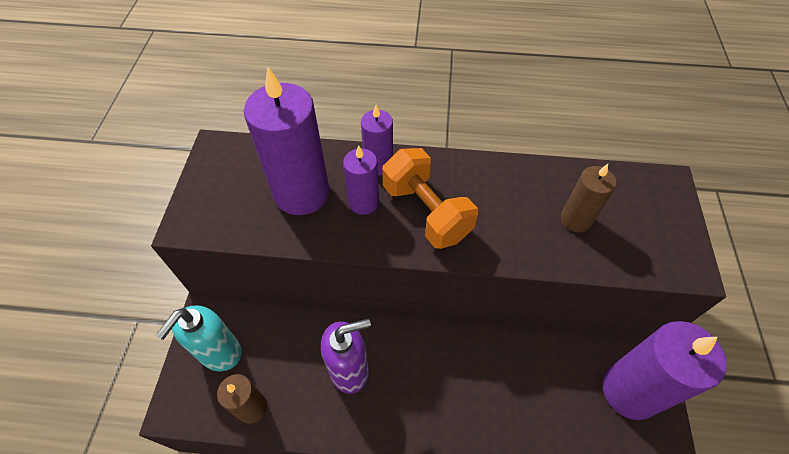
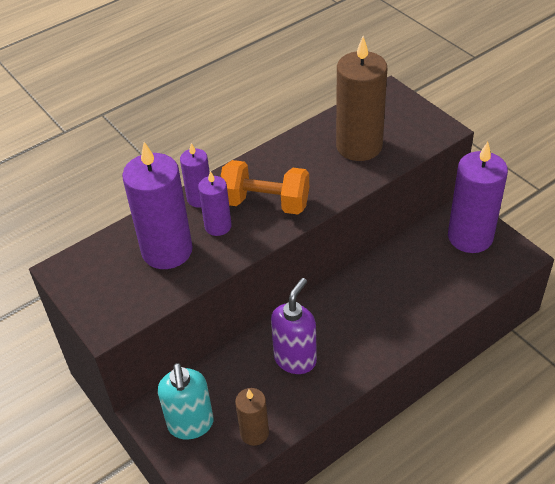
camera: 40 degrees left, 10 degrees down
(575, 219) = (359, 146): brown candle -> brown candle, size x1.85

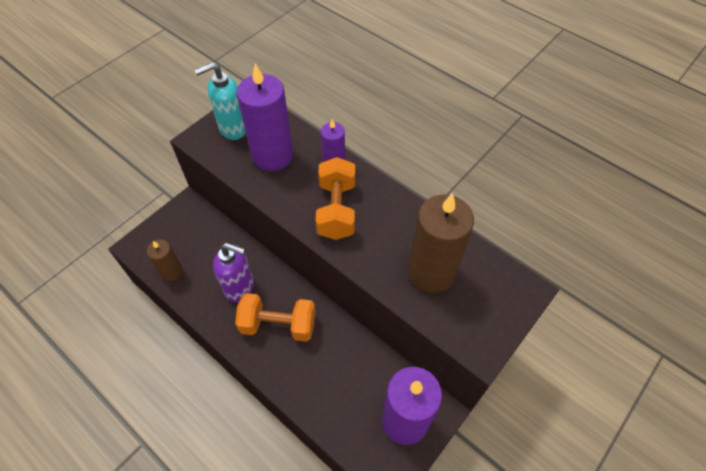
camera: 75 degrees right, 10 degrees up
(191, 424) = (178, 231): turquoise soap dispenser -> turquoise soap dispenser (232, 129)
(218, 226) = (304, 182): purple candle -> none
(352, 325) = (278, 325): none -> orange dumbbell

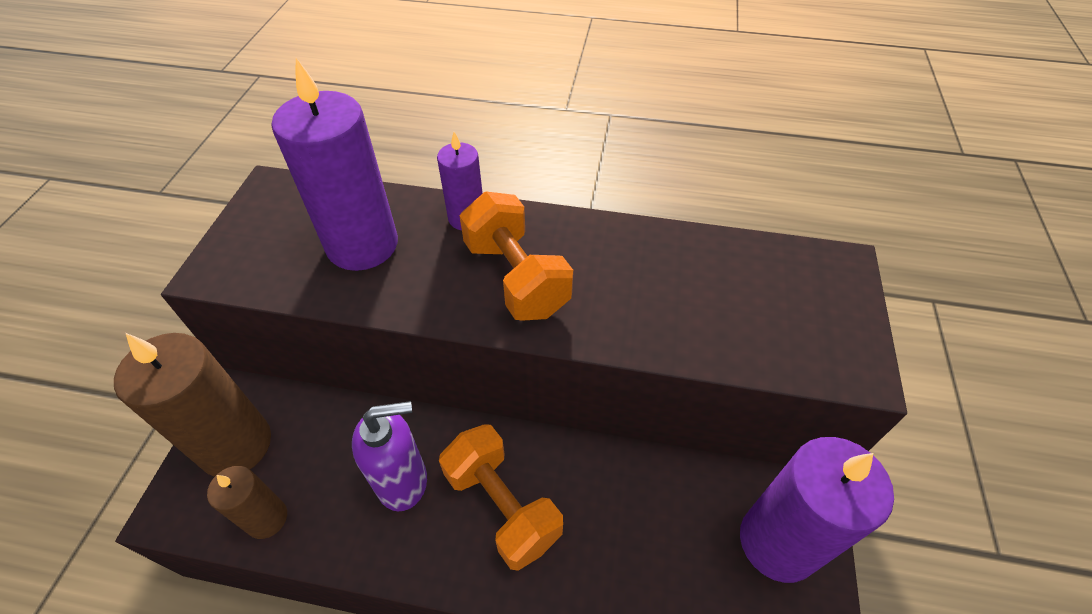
camera: 30 degrees left, 5 degrees down
(232, 129) = (269, 233): turquoise soap dispenser -> none
(278, 325) = (502, 506): orange dumbbell -> orange dumbbell turned 75 degrees clockwise
(431, 272) = (711, 300): brown candle -> brown candle (236, 445)

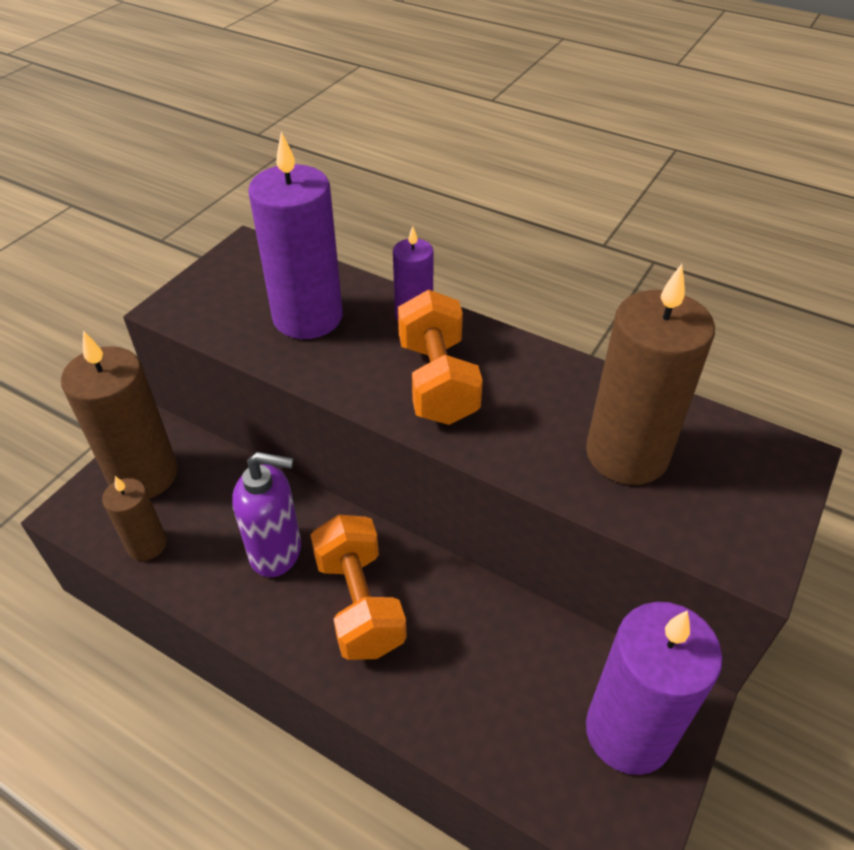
camera: 20 degrees right, 5 degrees down
(712, 300) = (627, 454): none -> brown candle

